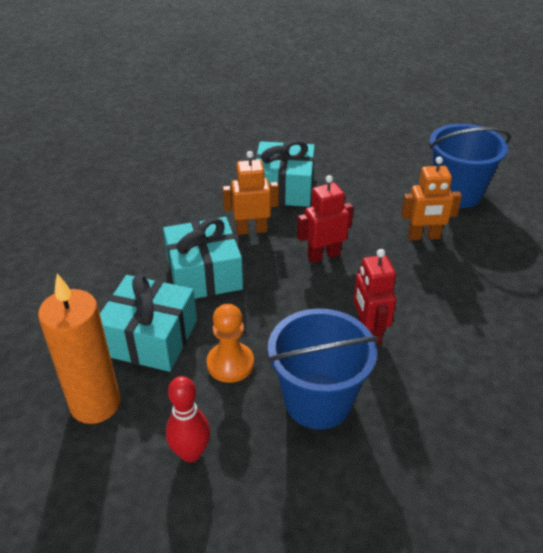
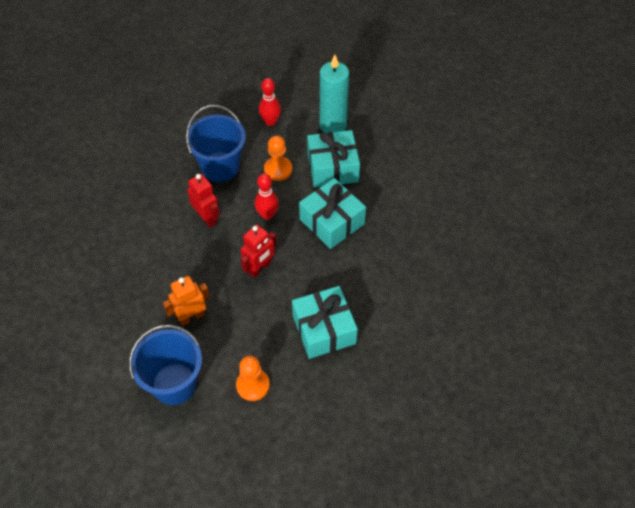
camera: 155 degrees right, 15 degrees up
(95, 404) = (333, 125): orange candle -> turquoise candle
(251, 230) = (323, 272): orange robot -> none
(282, 308) = (267, 215): none -> red bowling pin
(377, 173) = (253, 385): none -> orange pawn

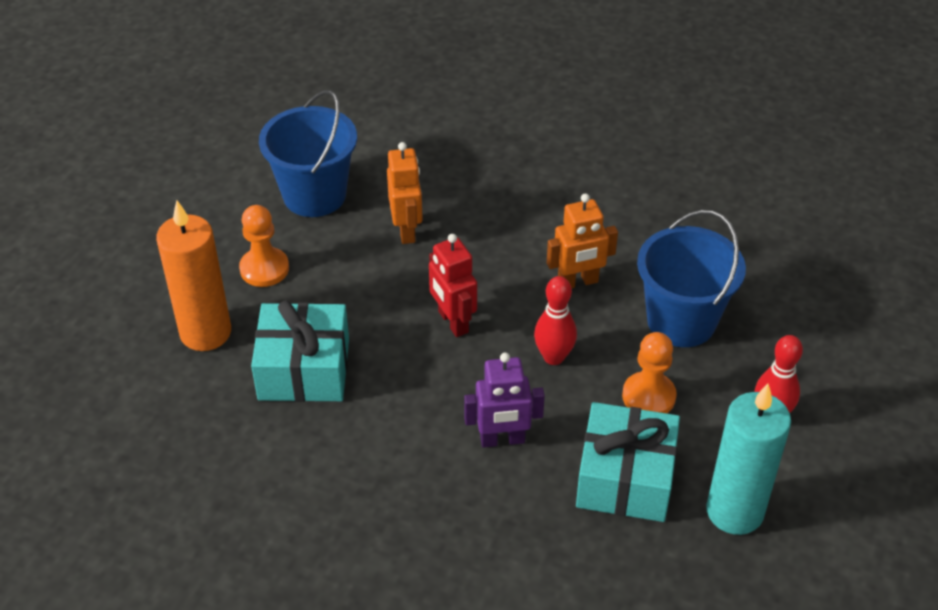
camera: 110 degrees right, 10 degrees down
(207, 218) = (578, 282): red robot -> orange robot
(318, 395) = (205, 332): none -> orange candle
(332, 221) = (502, 440): turquoise gift -> purple robot

